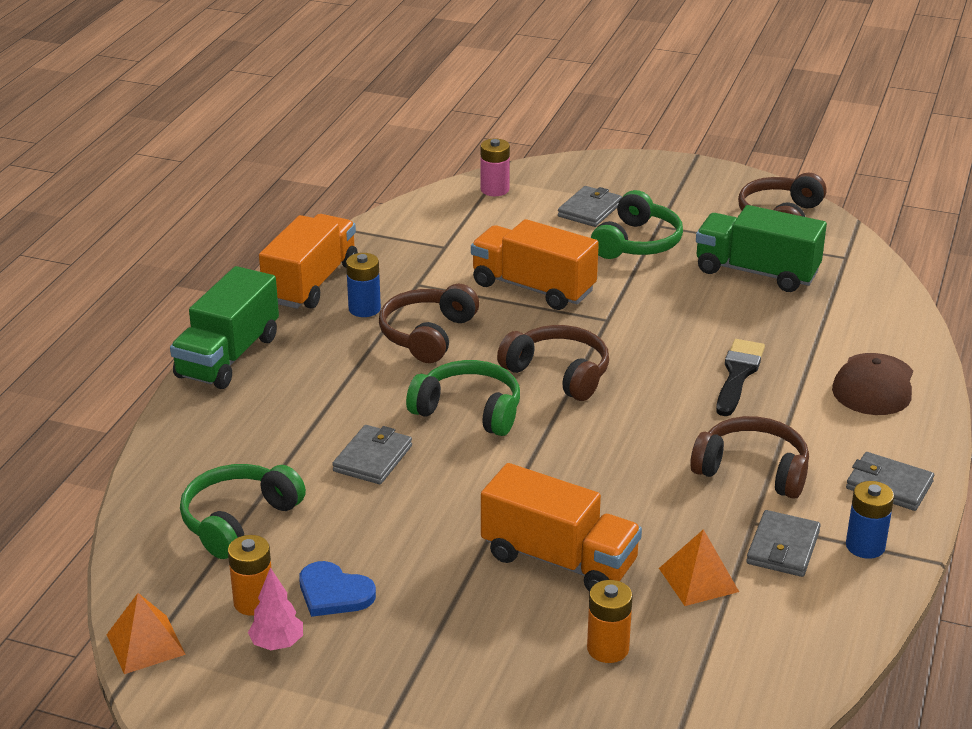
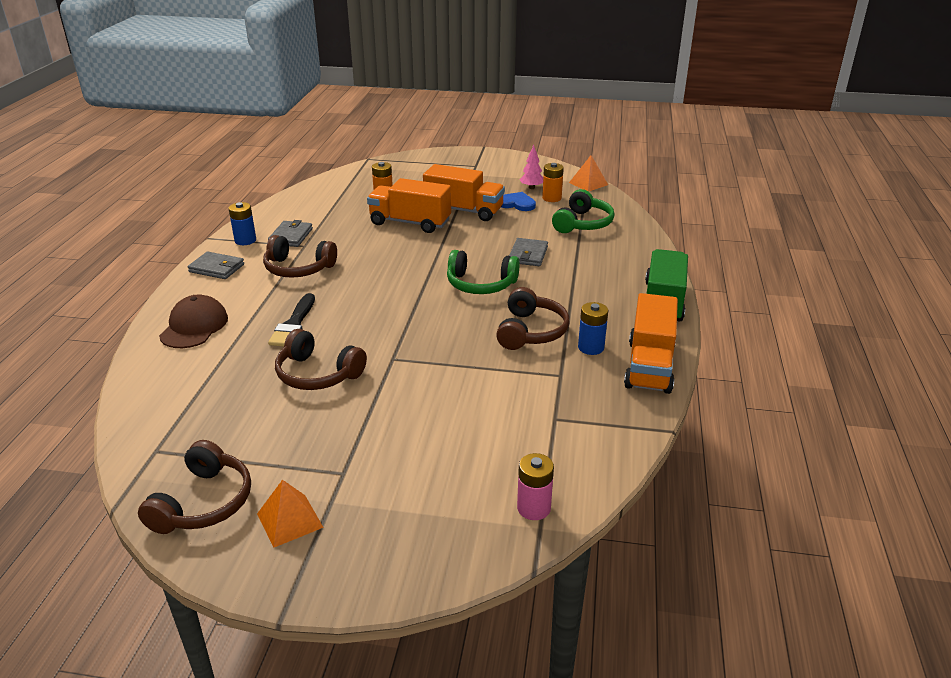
camera: 170 degrees right, 0 degrees up
(533, 288) = (459, 381): orange truck -> orange truck (464, 210)
(559, 373) = (425, 313): brown headphones -> brown headphones (317, 374)
(590, 210) = (419, 487): grey wallet -> none
(637, 243) = (366, 445): green headphones -> none
(698, 580) = (338, 221): orange pyramid -> orange pyramid (290, 520)
(756, 272) = (253, 421): green truck -> none

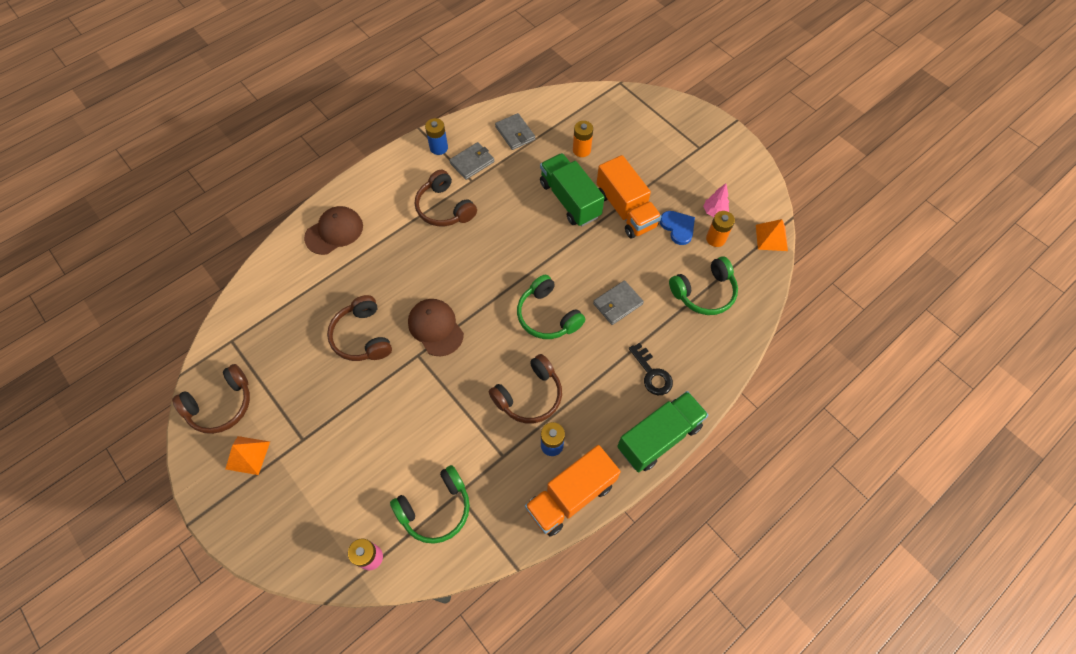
camera: 40 degrees right, 30 degrees up
(216, 268) = (395, 171): grey wallet -> grey wallet (515, 133)
(294, 324) = (391, 272): black brush -> none
(387, 335) = (435, 328): none -> brown cap
(410, 222) = (570, 200): orange truck -> green truck
(549, 439) = (436, 509): none -> green headphones
(608, 275) = (652, 374): none -> black key

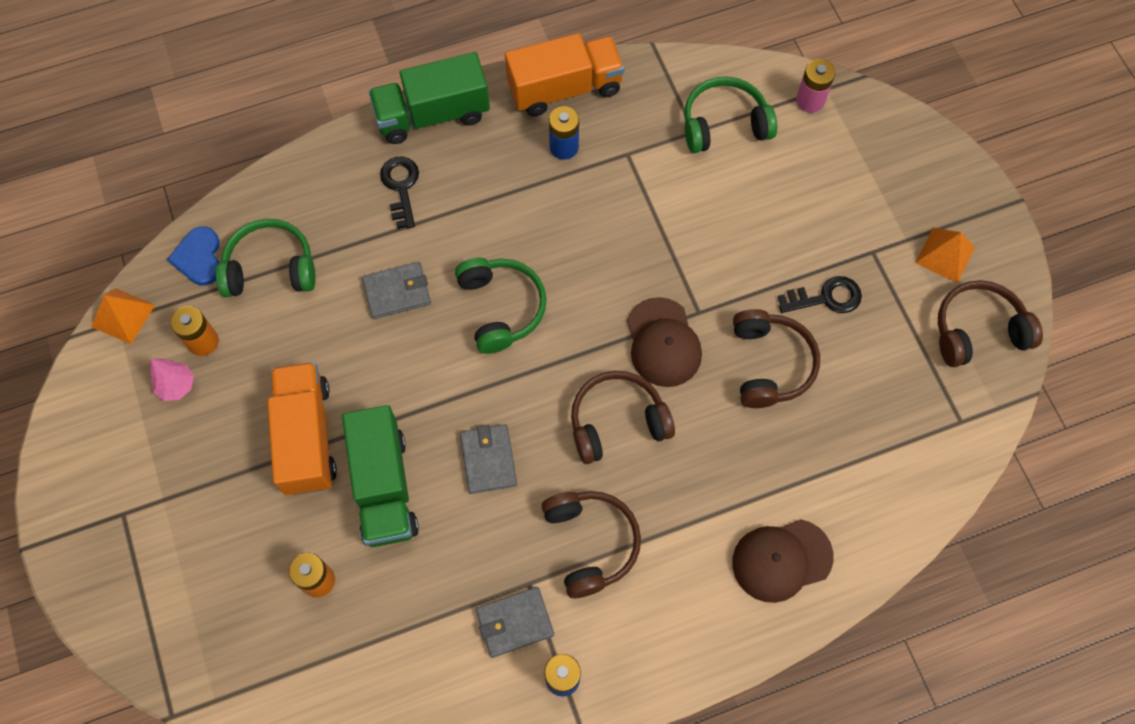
camera: 160 degrees left, 5 degrees up
(331, 393) = (826, 298): none -> black key
(515, 133) = (416, 662): grey wallet -> grey wallet (488, 460)
(529, 396) = (568, 211): brown headphones -> brown headphones (617, 422)
(678, 227) = (246, 379): blue heart -> blue heart (199, 258)

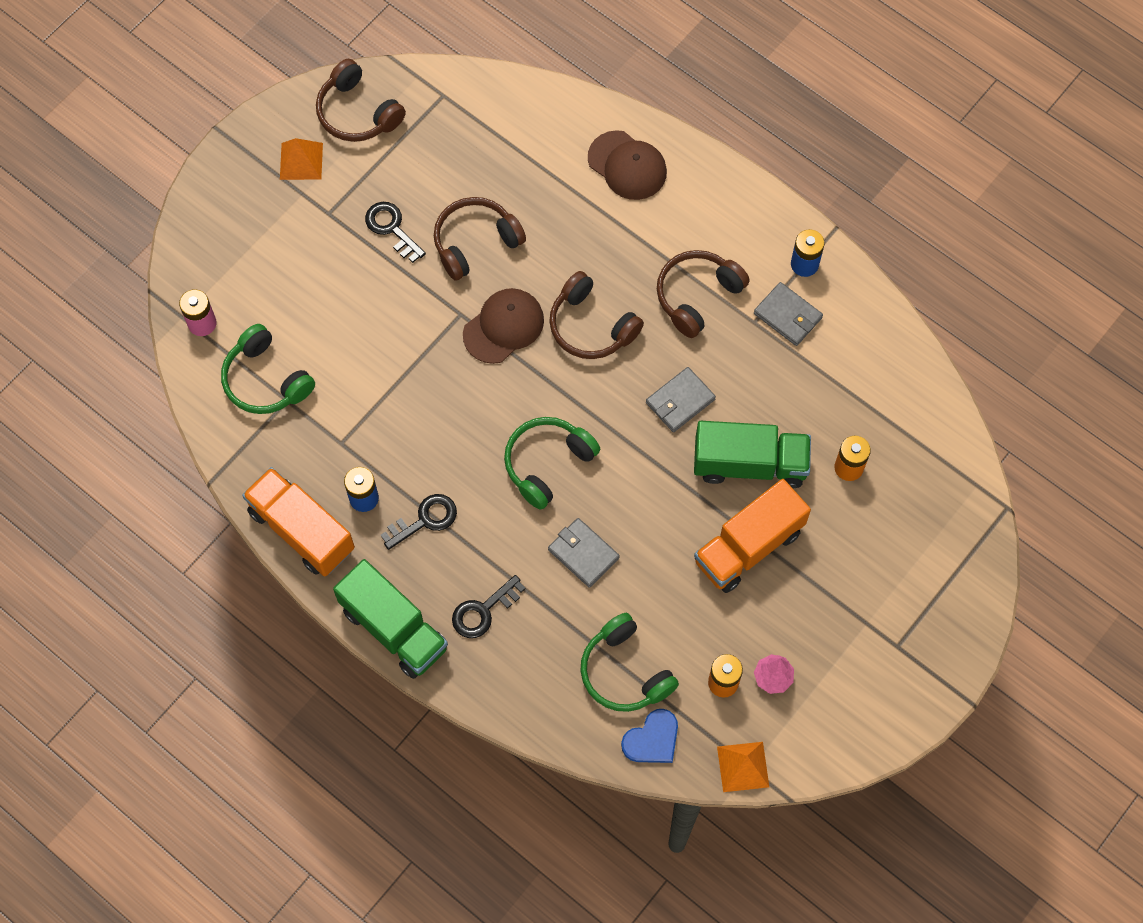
camera: 120 degrees left, 0 degrees up
(384, 487) = (749, 464): green truck -> green truck turned 45 degrees clockwise
(513, 183) = (425, 520): none -> black key

